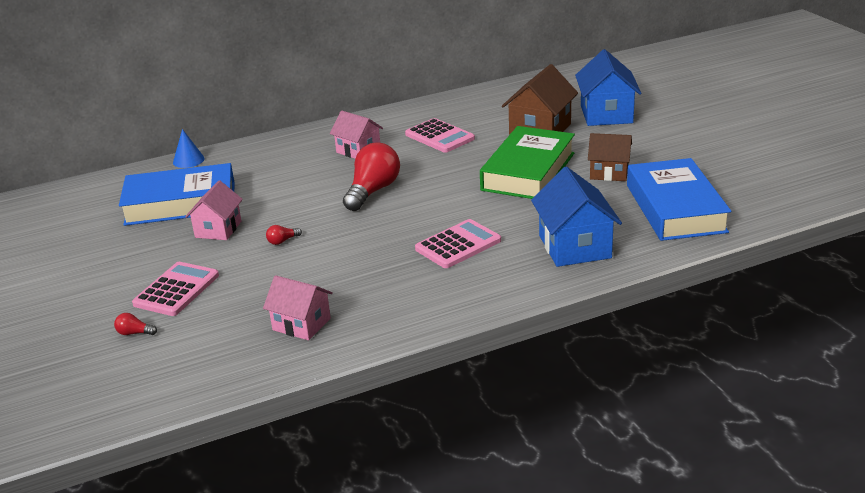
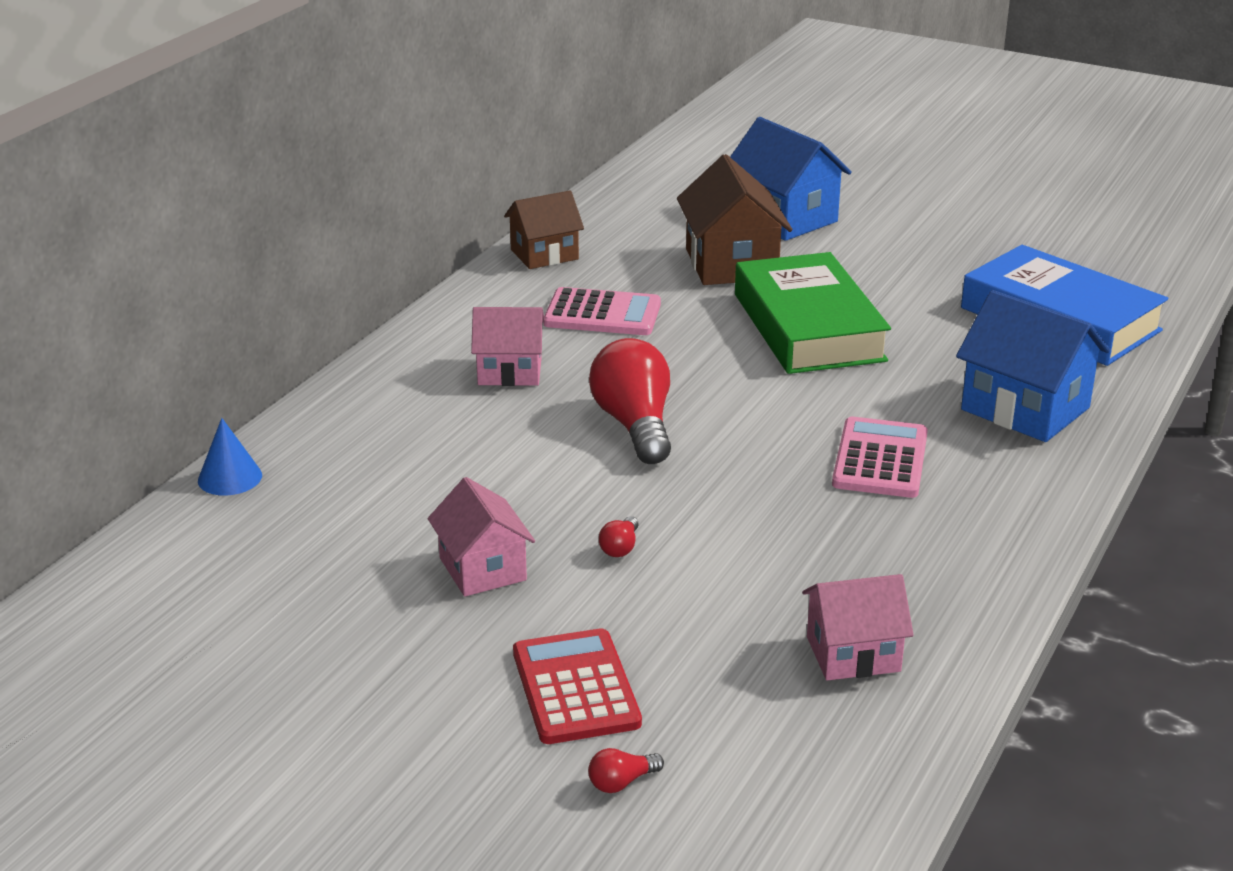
camera: 40 degrees left, 0 degrees up
(176, 290) = (575, 688): pink calculator -> red calculator
(180, 203) = (341, 552): blue book -> none
(609, 172) = (912, 297): brown house -> brown house (544, 254)

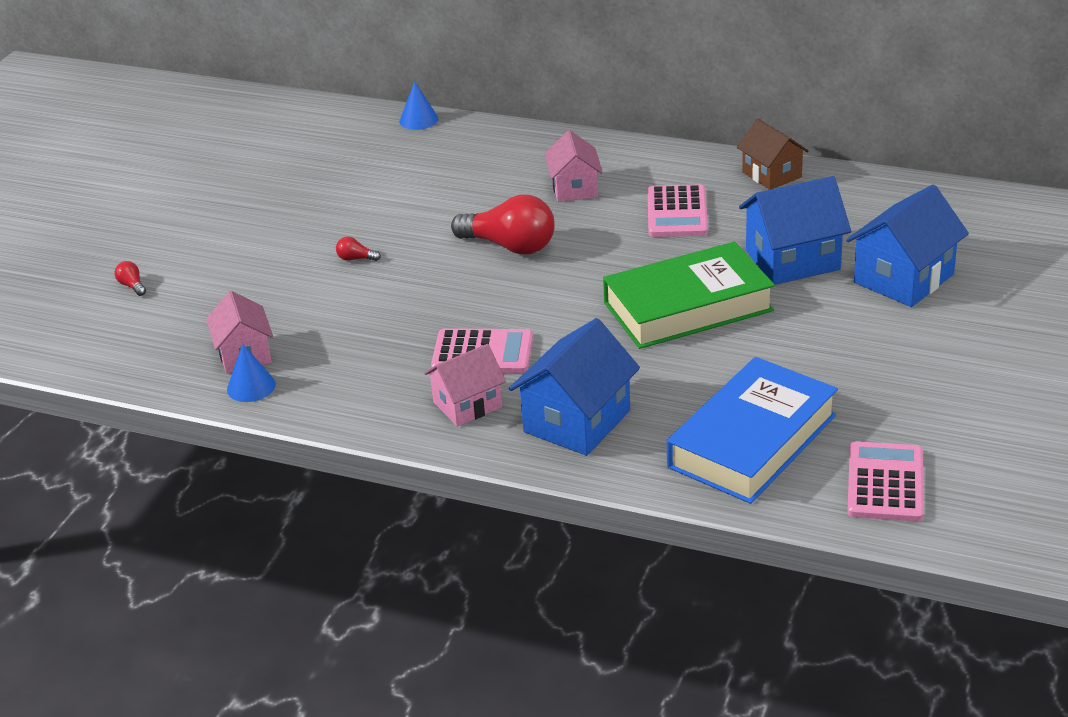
camera: 85 degrees right, 5 degrees up
(482, 569) = (329, 215): pink house -> pink house (467, 405)
(575, 688) = (214, 261): red calculator -> none
(635, 425) = (510, 246): red light bulb -> red light bulb turned 45 degrees clockwise
(731, 264) = (792, 260): brown house -> blue house
(937, 647) = (251, 387): none -> blue cone
(1122, 268) = (885, 483): none -> pink calculator

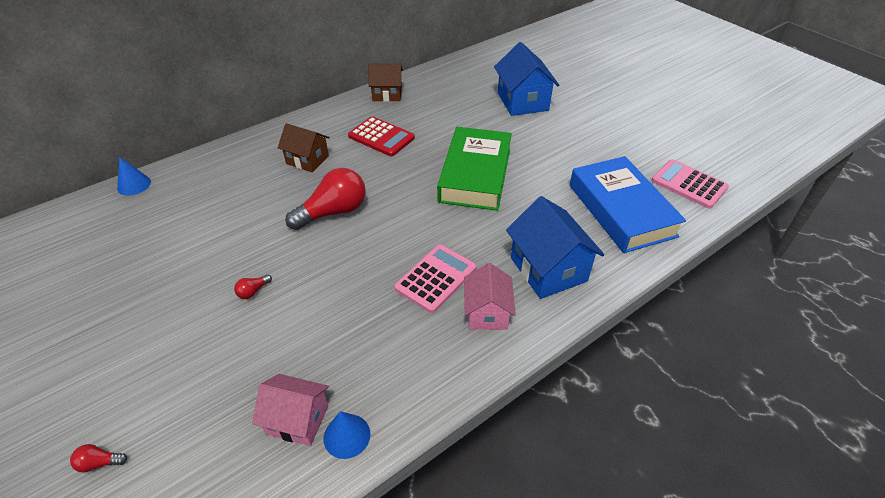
camera: 60 degrees left, 10 degrees up
(574, 188) = (307, 160): pink house -> brown house
(677, 212) = (381, 137): pink calculator -> red calculator
(792, 260) = (471, 123): blue house -> none

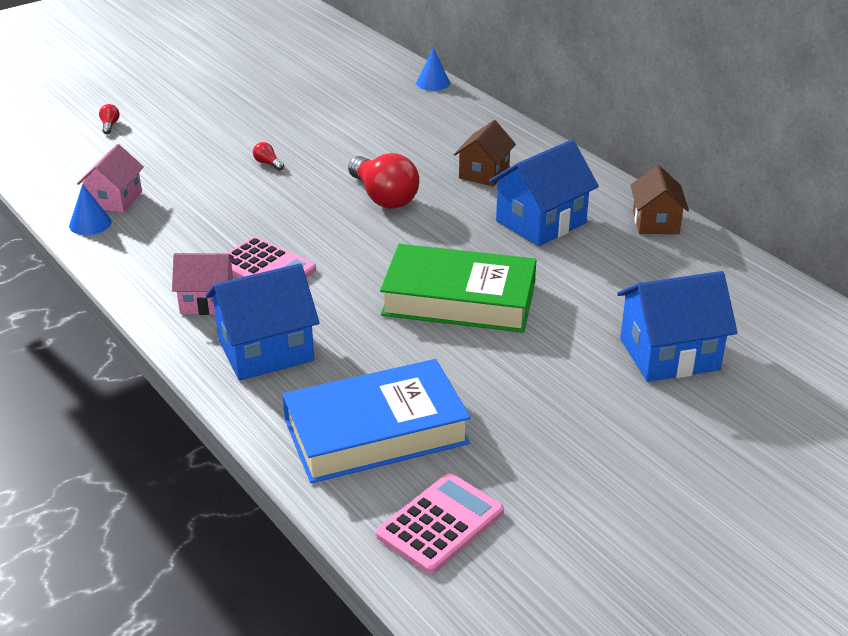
camera: 90 degrees right, 10 degrees down
(381, 137) = (541, 222): red calculator -> blue house

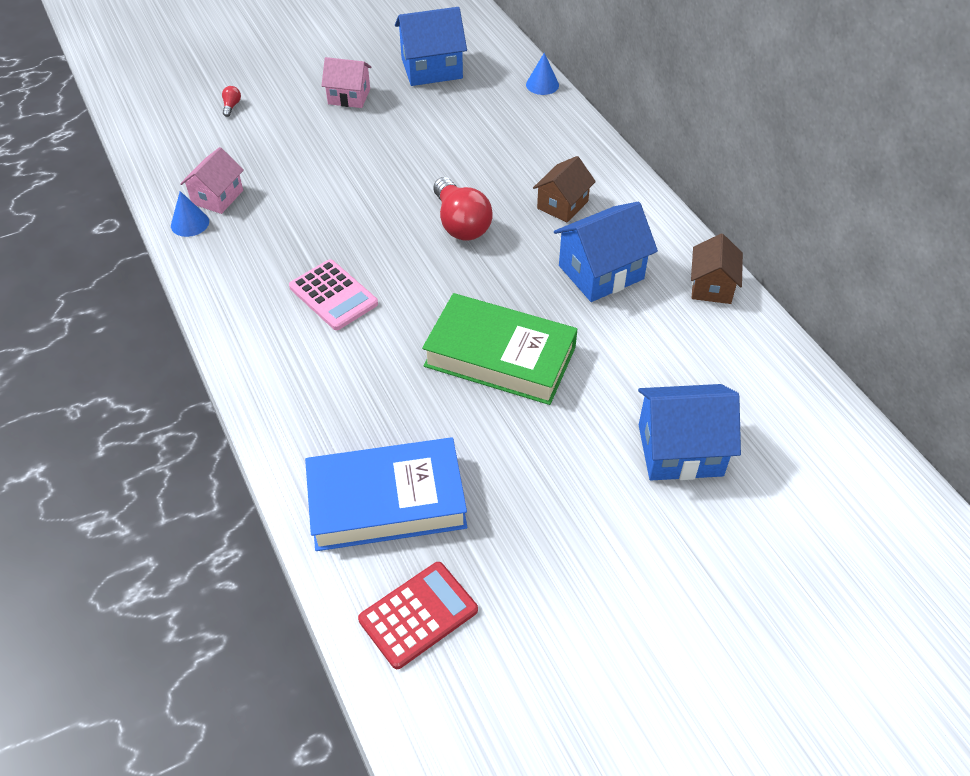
camera: 10 degrees right, 15 degrees up
(207, 301) = (272, 328): pink house -> pink house (349, 96)
(266, 350) = (311, 393): blue house -> blue house (432, 68)
(268, 163) = (364, 169): red light bulb -> none
(440, 524) = (418, 615): pink calculator -> red calculator

